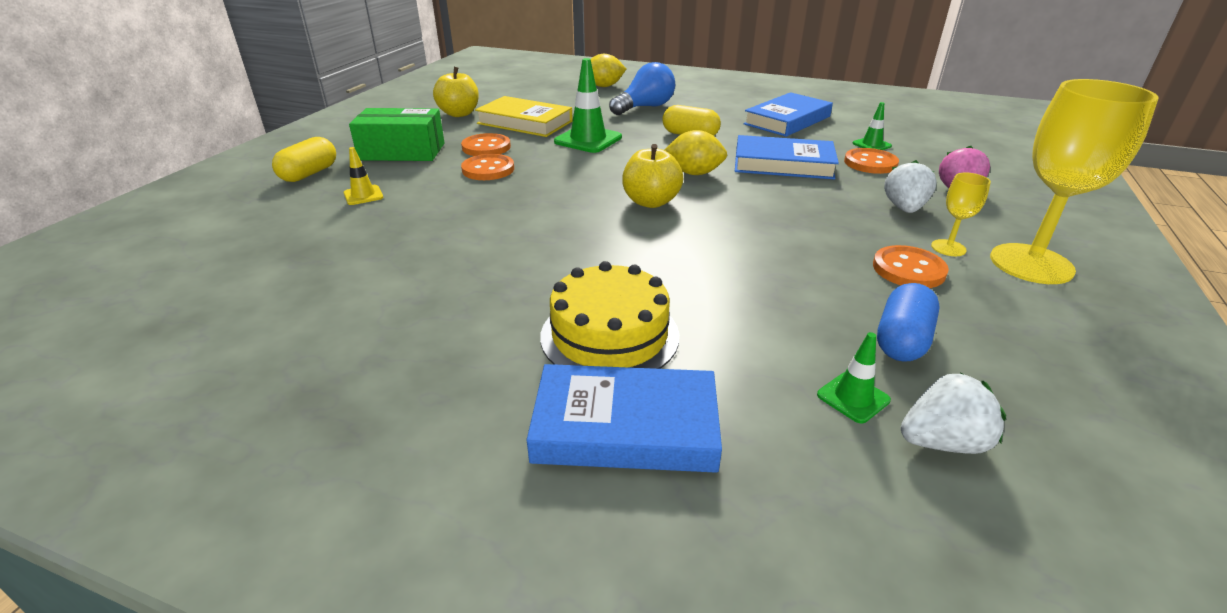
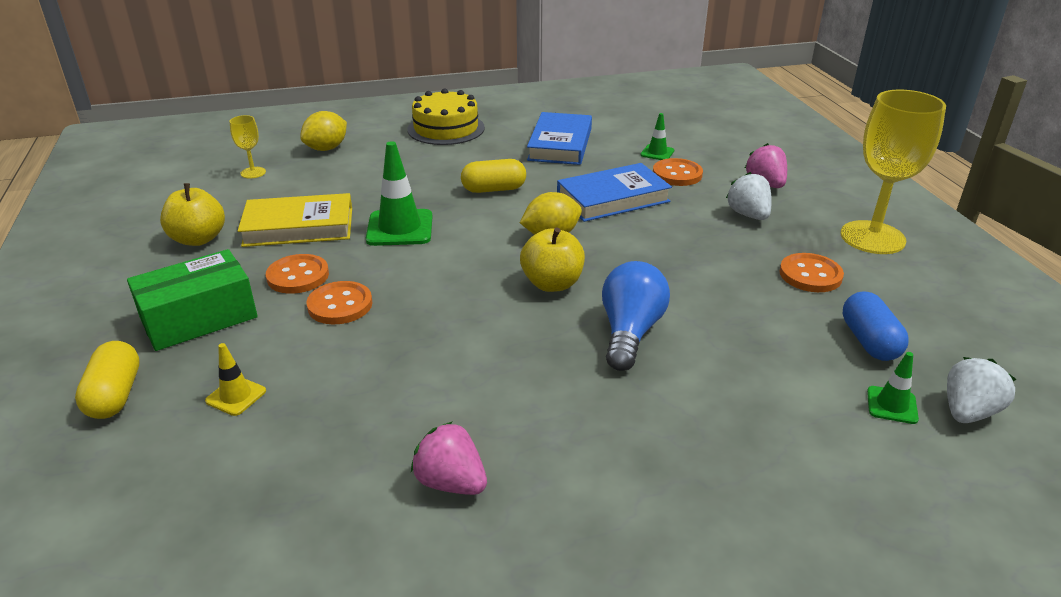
camera: 35 degrees left, 0 degrees up
(409, 288) = (451, 482): none -> pink strawberry
(609, 335) = (685, 439): yellow cake -> yellow cake (446, 128)
(625, 427) = (791, 512): blue book -> none
(645, 107) = (407, 166): blue light bulb -> blue light bulb (630, 332)
(948, 248) = (813, 243): yellow goblet -> yellow goblet (253, 172)

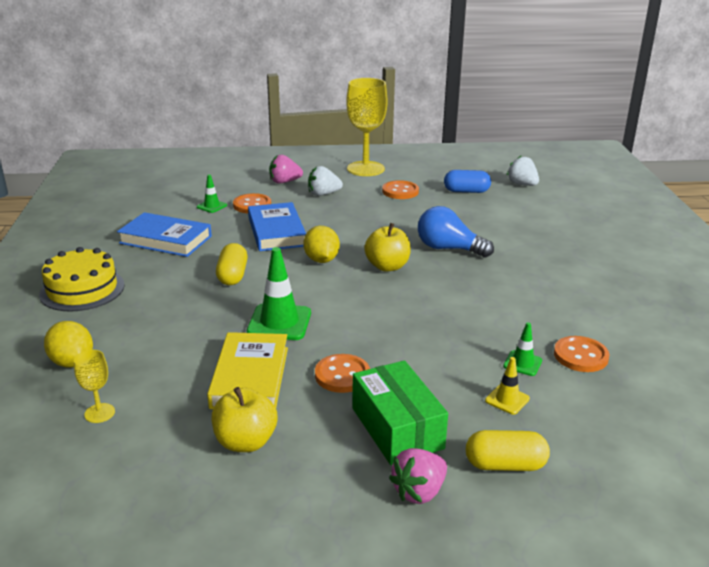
camera: 80 degrees left, 5 degrees down
(340, 305) = (393, 353): orange button -> orange button (580, 356)
(451, 482) = (585, 316): pink strawberry -> pink strawberry (419, 492)
(892, 405) = (517, 198): green traffic cone -> green traffic cone (522, 363)

